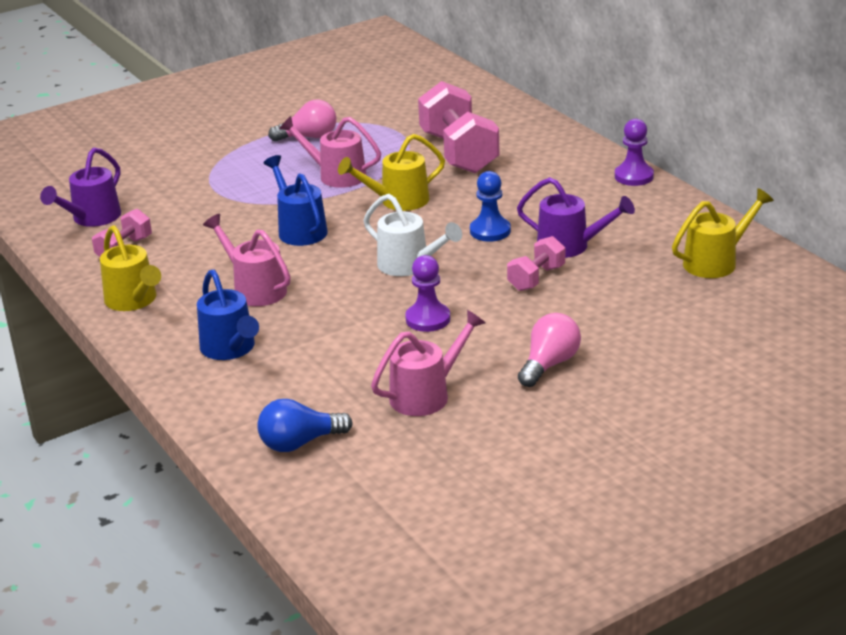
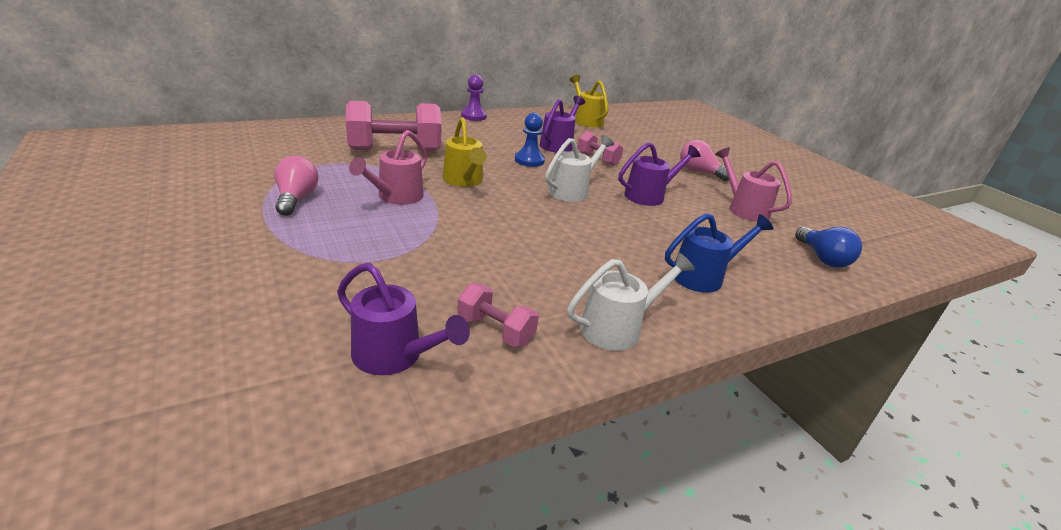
camera: 90 degrees left, 0 degrees up
(134, 301) = (618, 328): yellow watering can -> white watering can
(254, 289) = (600, 256): pink watering can -> none
(299, 229) = (494, 224): blue watering can -> none
(428, 319) = (649, 195): purple pawn -> purple watering can

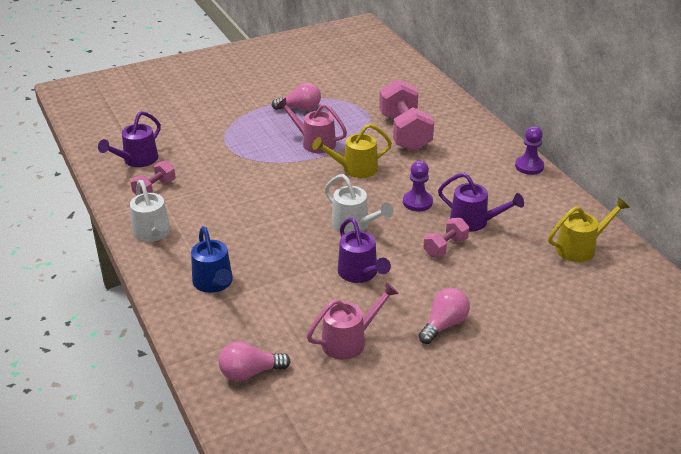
camera: 95 degrees right, 5 degrees up
(529, 160) = (417, 202): blue pawn -> purple pawn
(822, 258) = (250, 373): blue light bulb -> pink light bulb

